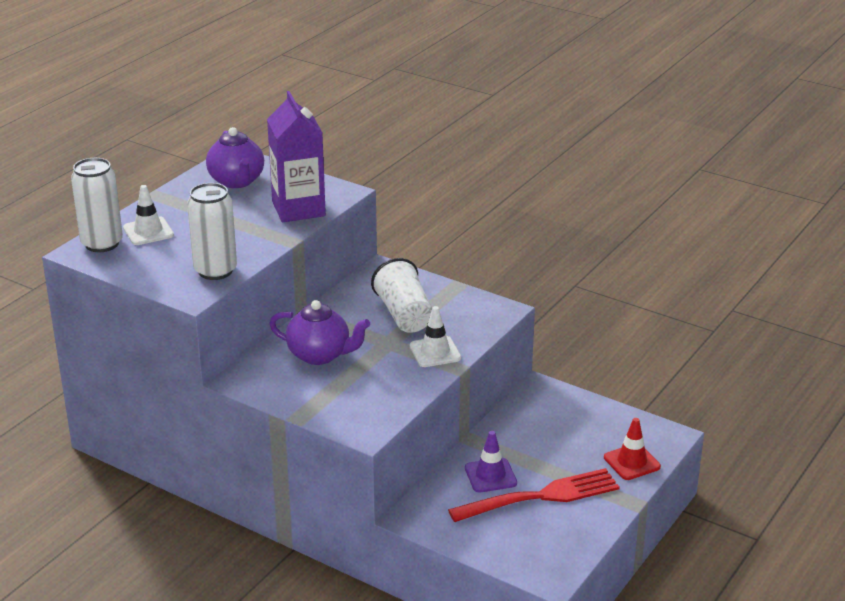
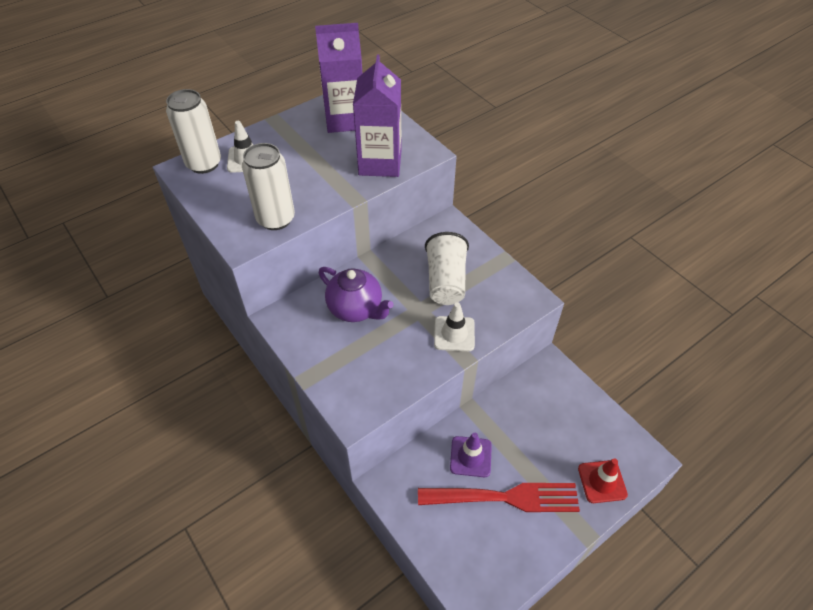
camera: 20 degrees right, 20 degrees up
(237, 181) = (345, 119): purple teapot -> purple carton

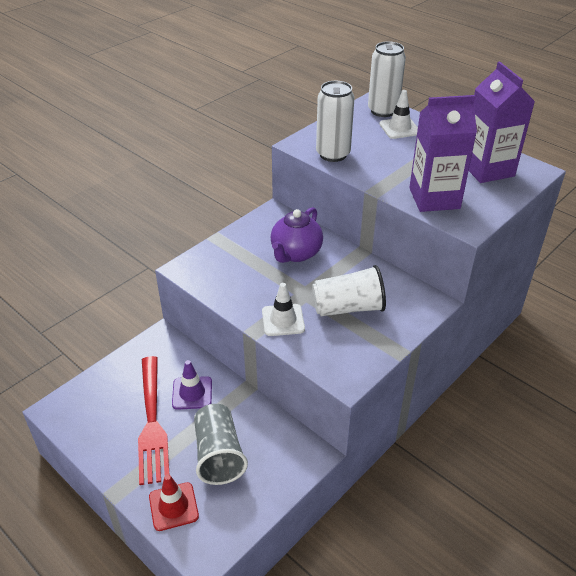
camera: 80 degrees right, 10 degrees down
(547, 439) = (218, 454): none -> grey cup

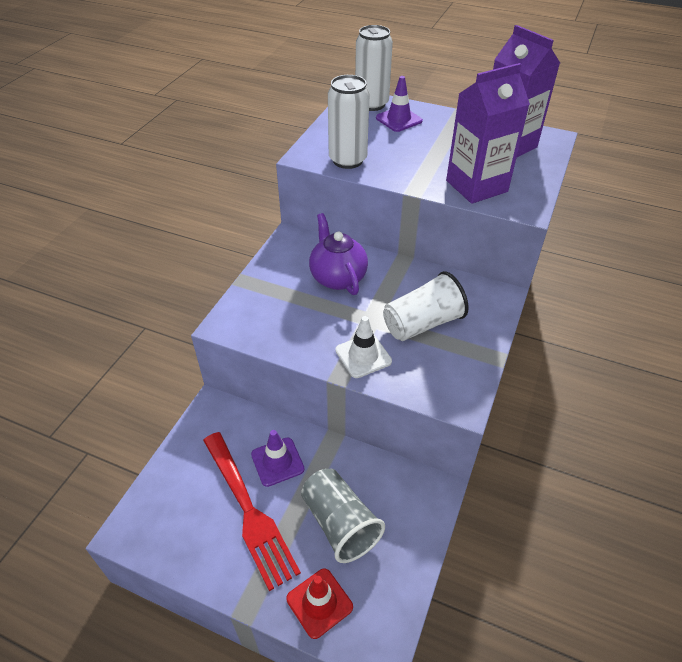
camera: 20 degrees left, 5 degrees up
(295, 253) = (338, 277): purple teapot -> purple teapot turned 150 degrees clockwise
(399, 128) = (399, 119): white traffic cone -> purple traffic cone

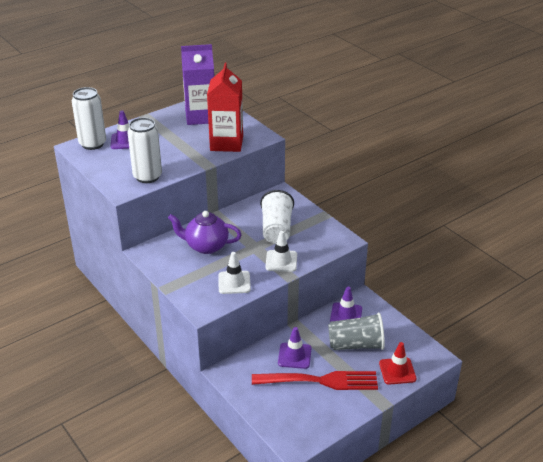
camera: 60 degrees left, 10 degrees down
(290, 330) = (234, 282): none -> white traffic cone
(389, 485) = (346, 315): none -> purple traffic cone
(476, 186) = (226, 143): purple carton -> red carton

